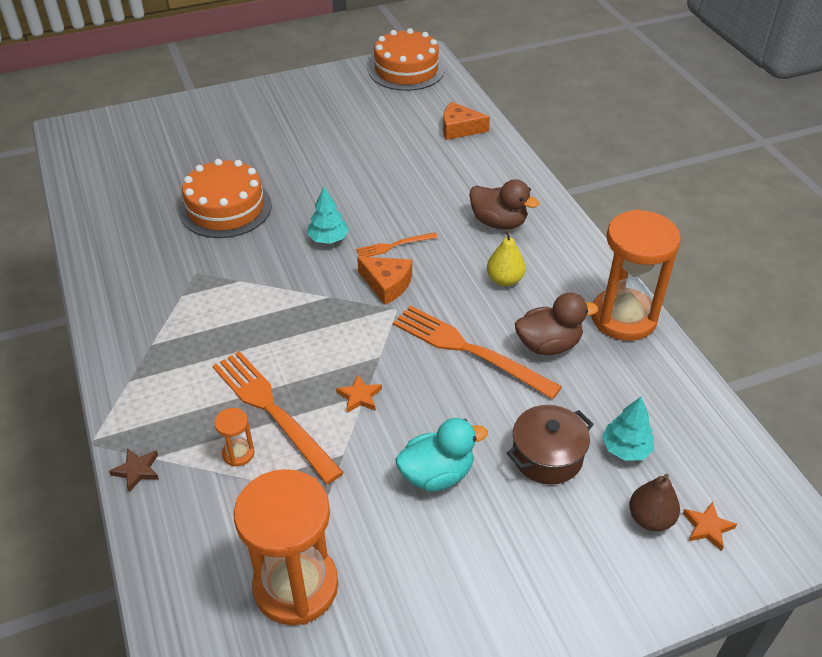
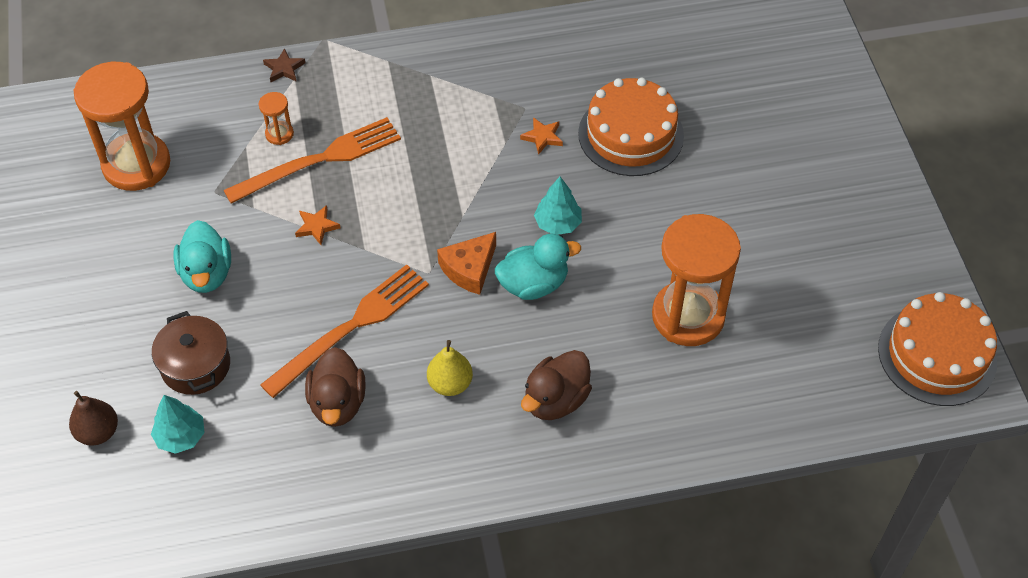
camera: 100 degrees right, 10 degrees up
(394, 245) = (533, 284): orange fork -> turquoise duck
(459, 129) = (771, 395): orange cheese -> none
(623, 318) = (358, 491): orange hourglass -> orange hourglass (688, 316)
(707, 527) = (71, 477): orange star -> orange star (542, 137)

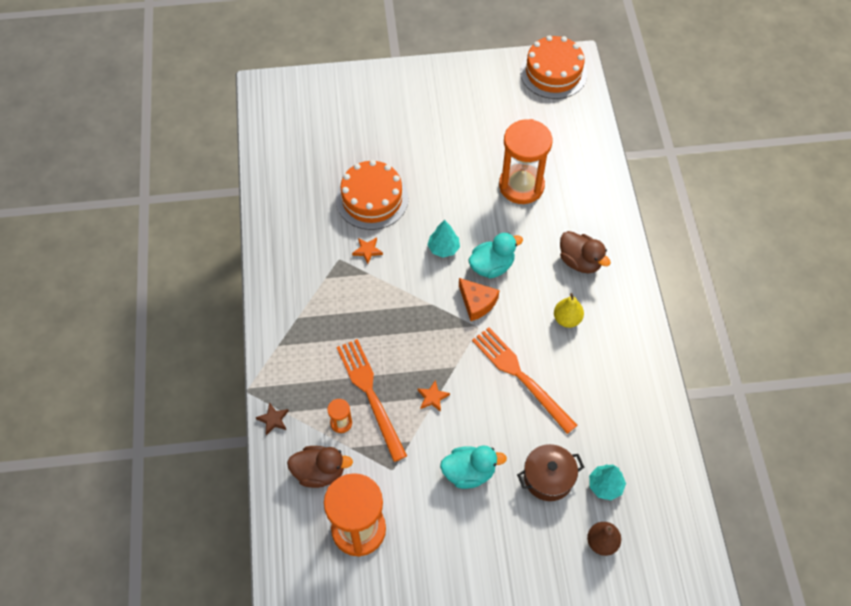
camera: 85 degrees left, 5 degrees up
(337, 403) = (580, 386): brown duck -> brown duck (319, 472)
(533, 284) = (492, 266): turquoise duck -> turquoise duck turned 75 degrees clockwise

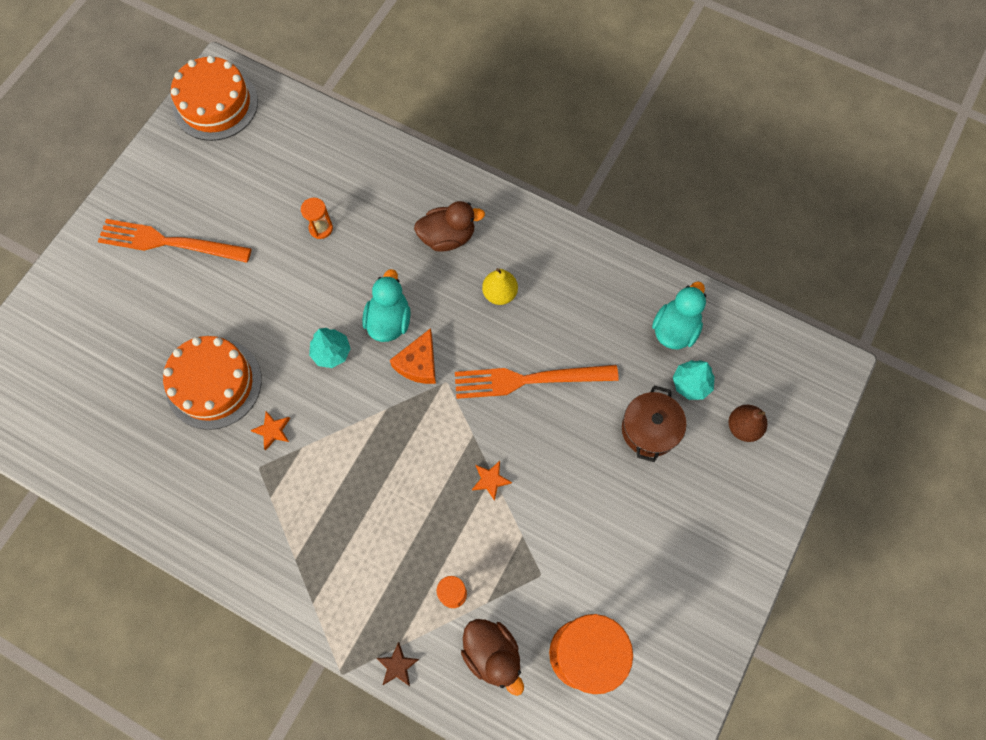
camera: 55 degrees left, 10 degrees up
(319, 472) = (492, 654): brown duck -> brown duck turned 105 degrees clockwise
(370, 395) = (443, 541): orange fork -> orange fork (169, 242)
(469, 472) = (595, 500): turquoise duck -> turquoise duck (675, 329)
(477, 302) = (418, 363): orange cheese -> orange cheese turned 120 degrees clockwise
(521, 186) = (321, 228): orange hourglass -> orange hourglass, size x0.42

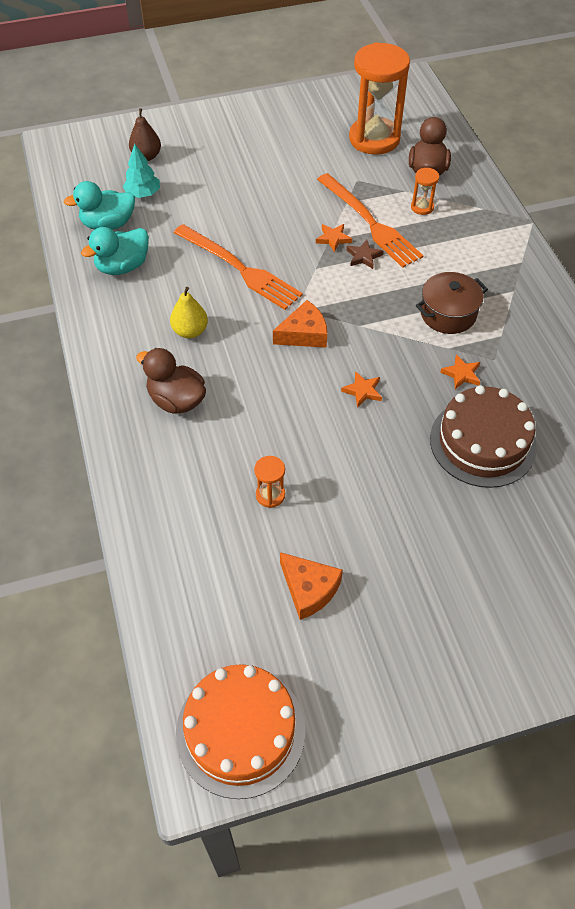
camera: 135 degrees left, 15 degrees down
(169, 242) = (424, 603): orange fork -> orange fork (370, 222)
(214, 383) = (482, 442): orange cake -> brown cake
(244, 195) = (309, 589): none -> orange cheese
(331, 352) = (362, 391): turquoise tree -> orange star
(389, 321) = (293, 378): turquoise duck -> turquoise duck (122, 266)
(397, 666) = (492, 201): brown star -> brown star (363, 256)
(649, 429) = (201, 192): brown pot -> brown pot (448, 314)

